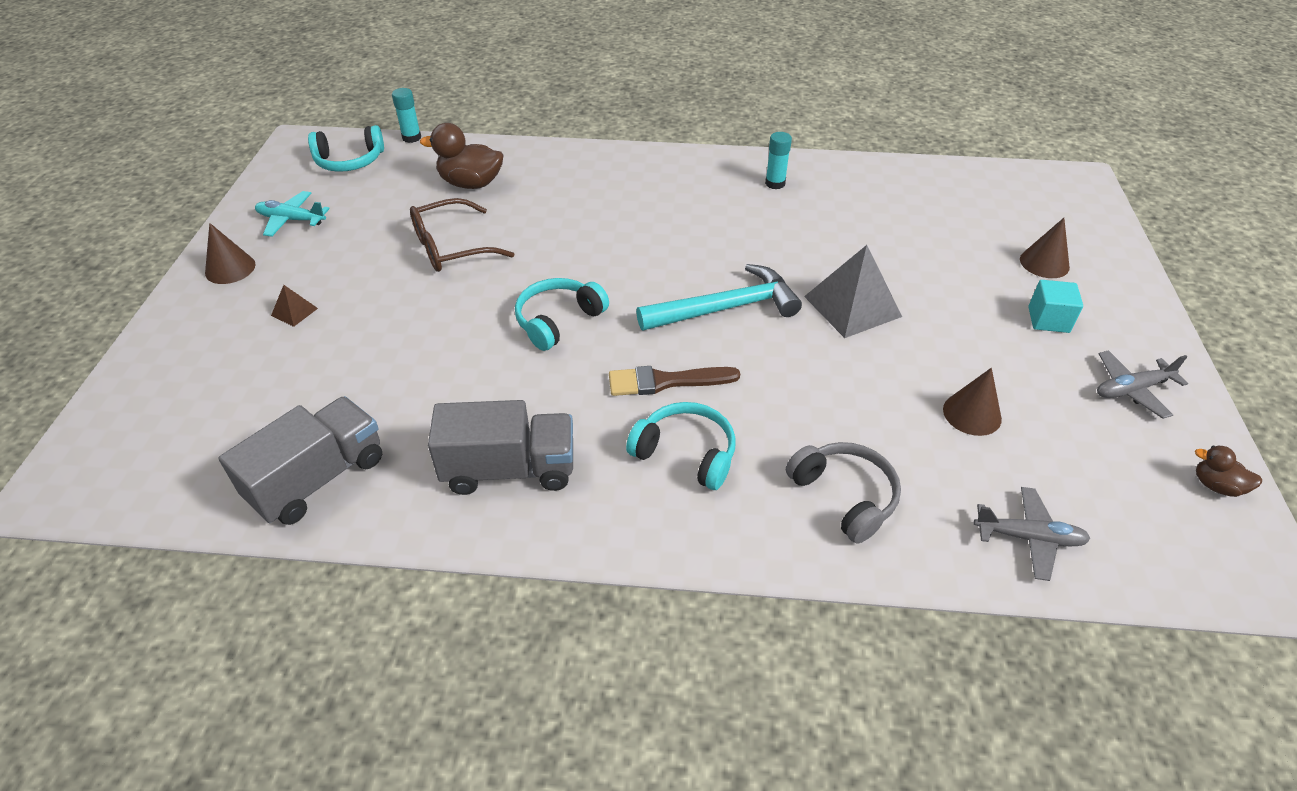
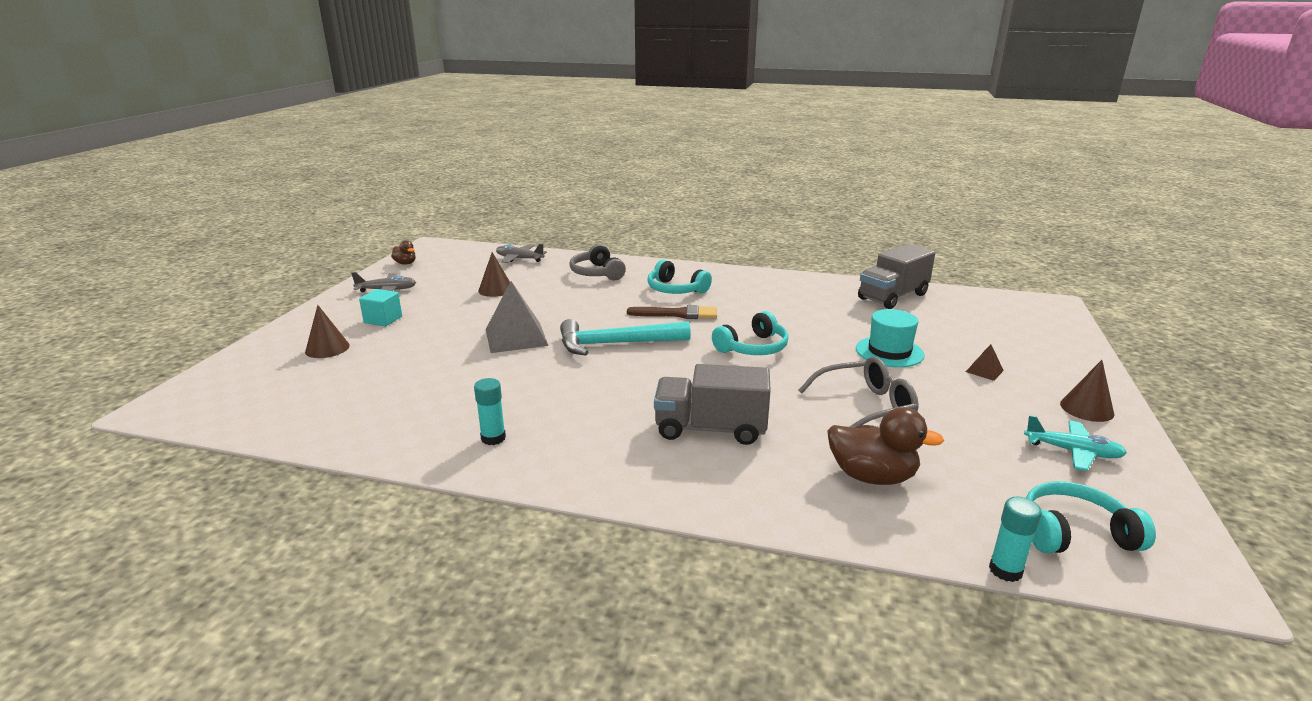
camera: 170 degrees left, 20 degrees down
(390, 333) = (889, 352): none -> turquoise hat
(451, 247) = (866, 407): brown glasses -> grey glasses
(509, 469) = (780, 292): grey truck -> grey truck (710, 429)

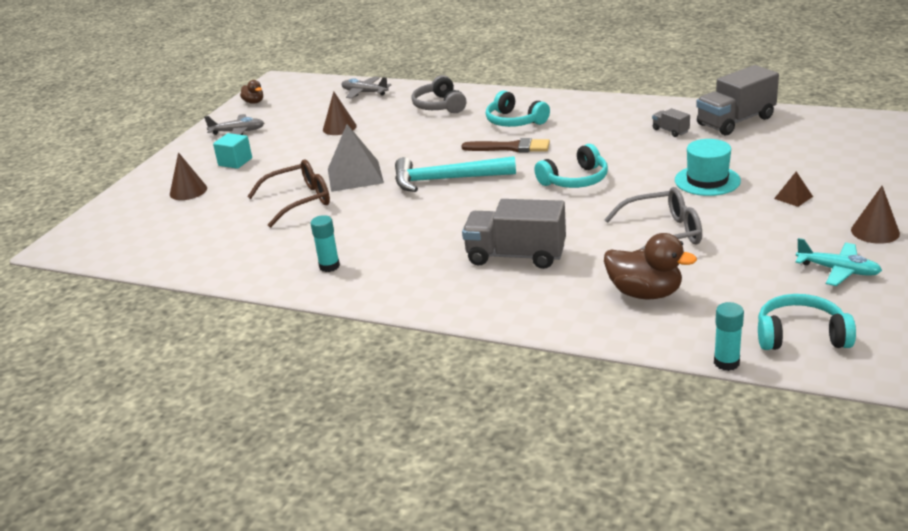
camera: 10 degrees right, 5 degrees up
(455, 362) = (299, 201): none -> brown glasses
(833, 303) = (670, 131): none -> grey truck

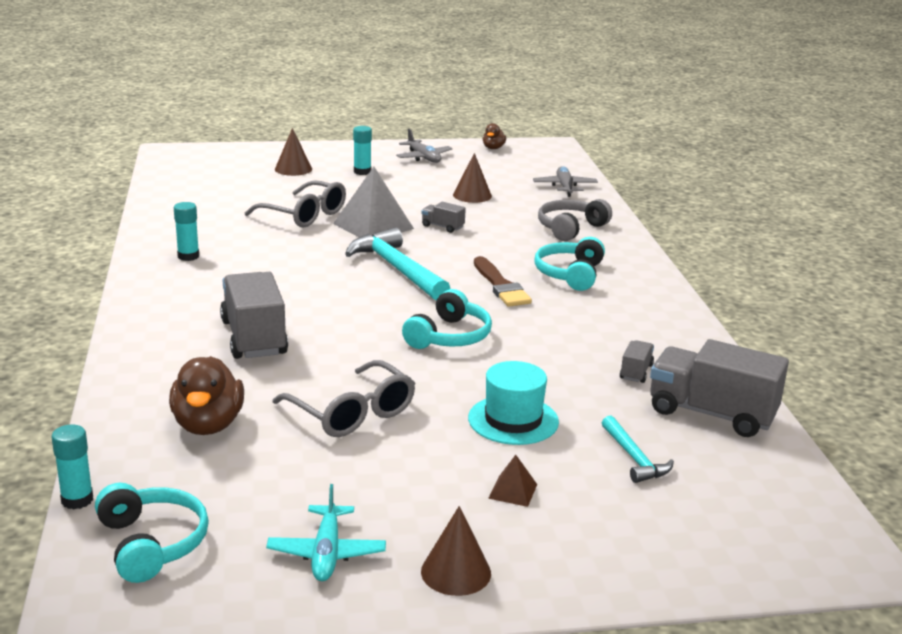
camera: 55 degrees right, 5 degrees down
(235, 162) = (362, 172): turquoise cube -> turquoise glue stick
(299, 201) = (304, 215): brown glasses -> grey glasses
(387, 149) = (442, 227): none -> grey truck
(575, 180) = (449, 336): turquoise headphones -> turquoise headphones turned 90 degrees counterclockwise
(774, 154) = (634, 458): none -> turquoise hammer

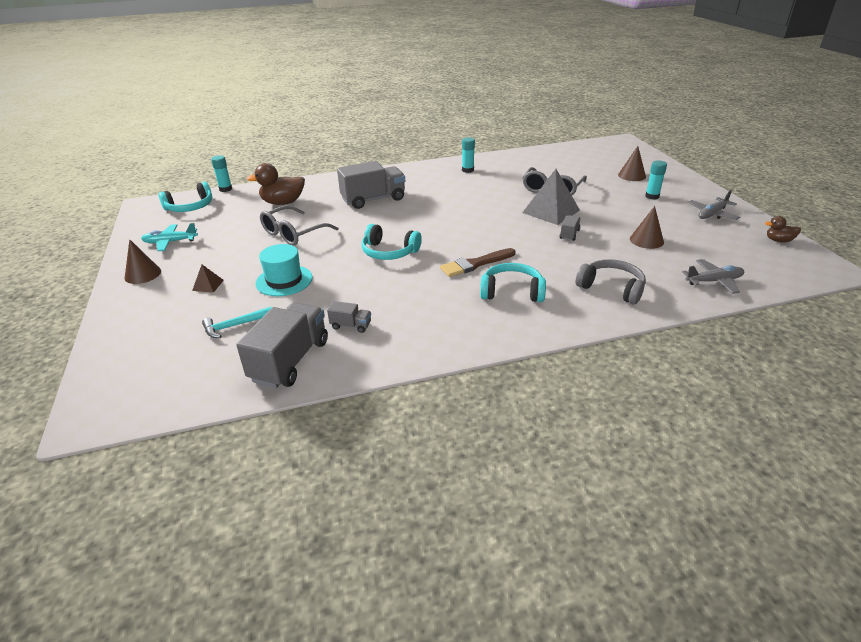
camera: 85 degrees right, 10 degrees up
(397, 269) = (483, 226): turquoise hammer -> none

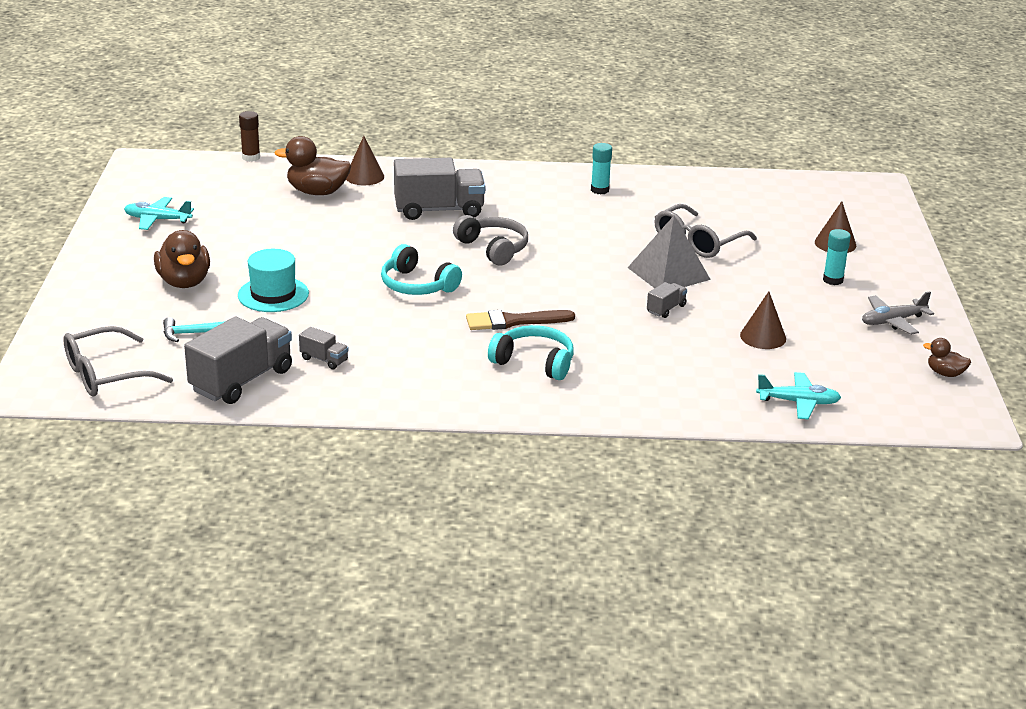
camera: 15 degrees right, 5 degrees down
(143, 274) = (114, 254): brown cone -> brown cone (364, 176)
(190, 207) = (196, 176): turquoise headphones -> none
(208, 285) = (184, 282): brown pyramid -> brown duck
(225, 189) = (251, 157): turquoise glue stick -> brown glue stick
(293, 233) = (310, 238): grey glasses -> grey glasses (105, 375)
(611, 288) = (660, 383): grey headphones -> grey headphones (493, 248)
(714, 281) = (798, 402): grey plane -> turquoise plane

